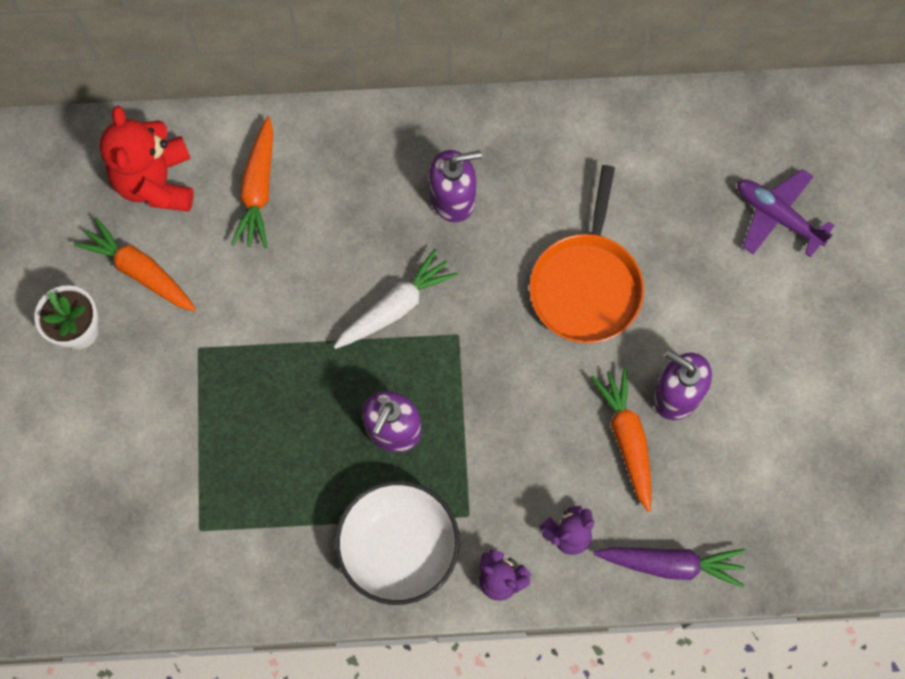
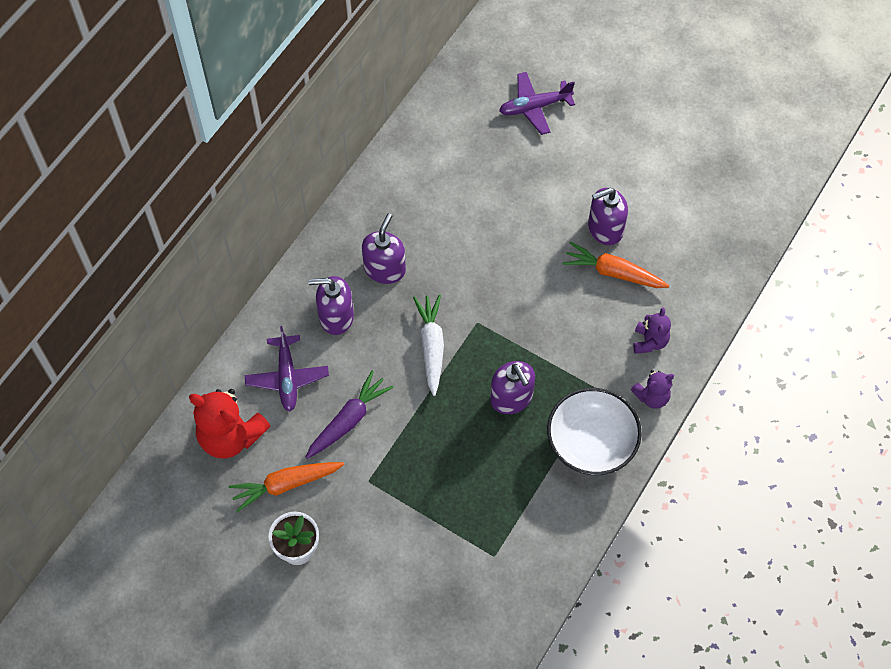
camera: 55 degrees left, 10 degrees down
(258, 189) = (287, 377): orange carrot -> purple plane
(361, 188) = (336, 317): none -> purple soap dispenser
(586, 285) = (500, 232): orange pan -> none
(671, 564) = (707, 298): purple carrot -> purple carrot (348, 420)

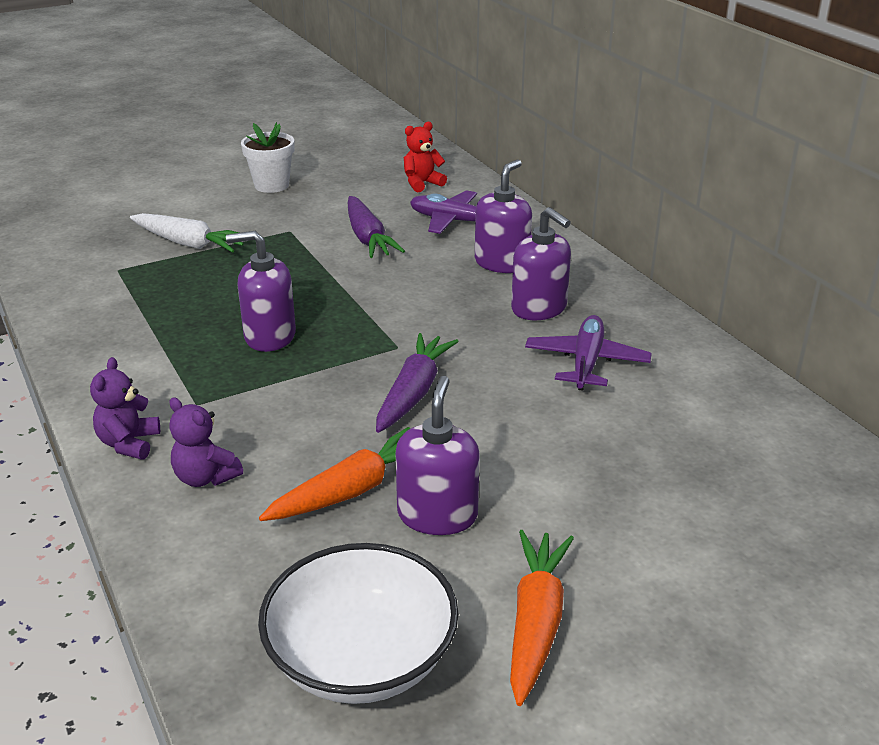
camera: 120 degrees right, 30 degrees down
(230, 436) = (422, 183): red teddy bear -> red teddy bear, size x0.55
(286, 485) = (340, 194): orange carrot -> orange carrot (536, 622)
(431, 346) = (400, 307): white carrot -> white carrot (189, 243)
(517, 289) = (413, 392): none -> purple carrot
(534, 107) = (751, 535): purple plane -> purple plane (586, 362)
(591, 442) = (141, 371): white bowl -> white bowl (361, 659)

